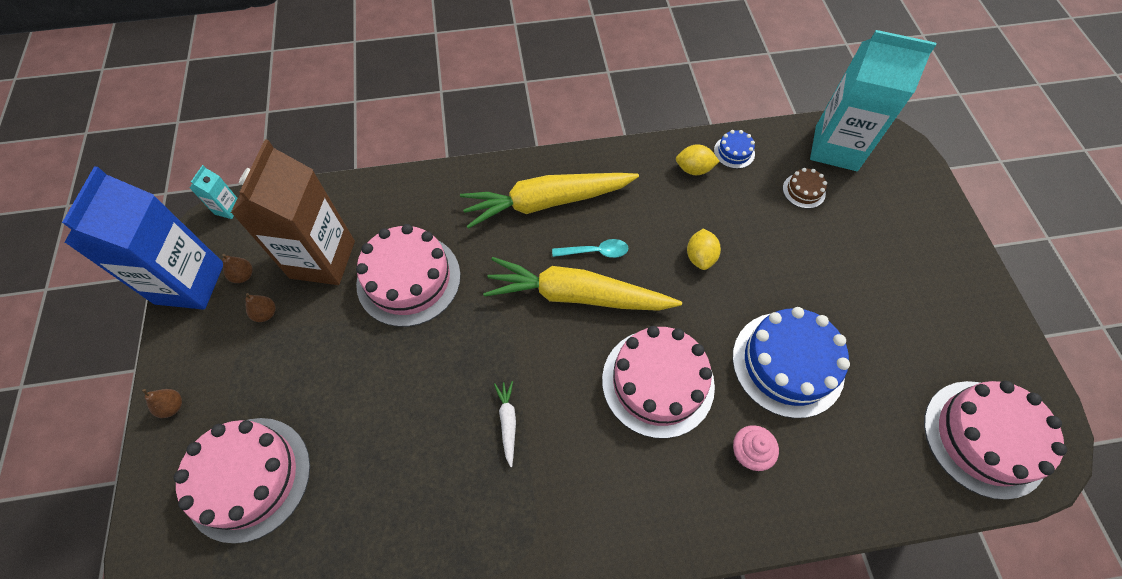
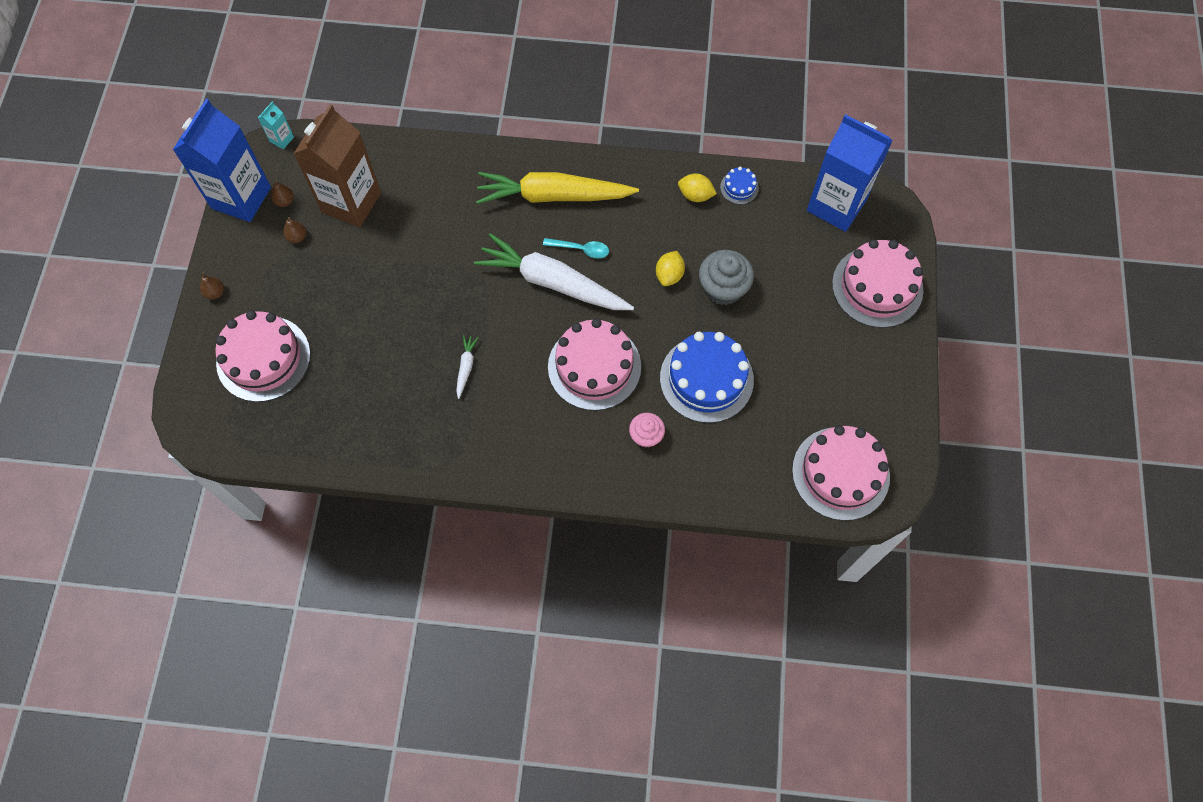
camera: 15 degrees right, 5 degrees up
(409, 279) = (418, 236): pink cake -> pink cake (877, 287)
(577, 295) = (553, 282): yellow carrot -> white carrot
(762, 257) = (723, 288): none -> grey cupcake
(803, 191) = (787, 238): brown cake -> none
(836, 148) = (836, 205): turquoise carton -> blue carton

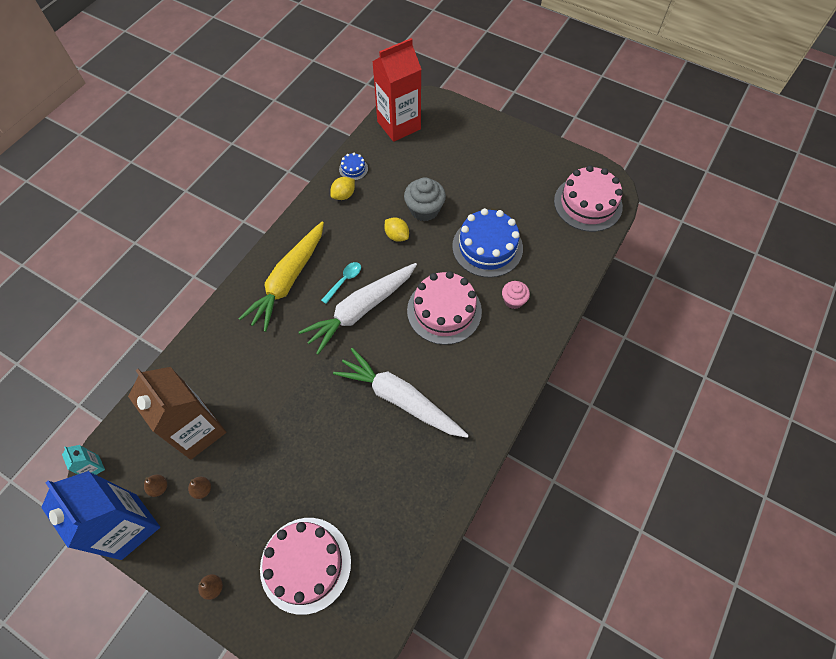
camera: 65 degrees left, 5 degrees down
(466, 367) = (400, 399): white carrot -> white carrot, size x2.49
(836, 205) = (399, 125): blue carton -> red carton
(877, 287) = (468, 130): pink cake -> none

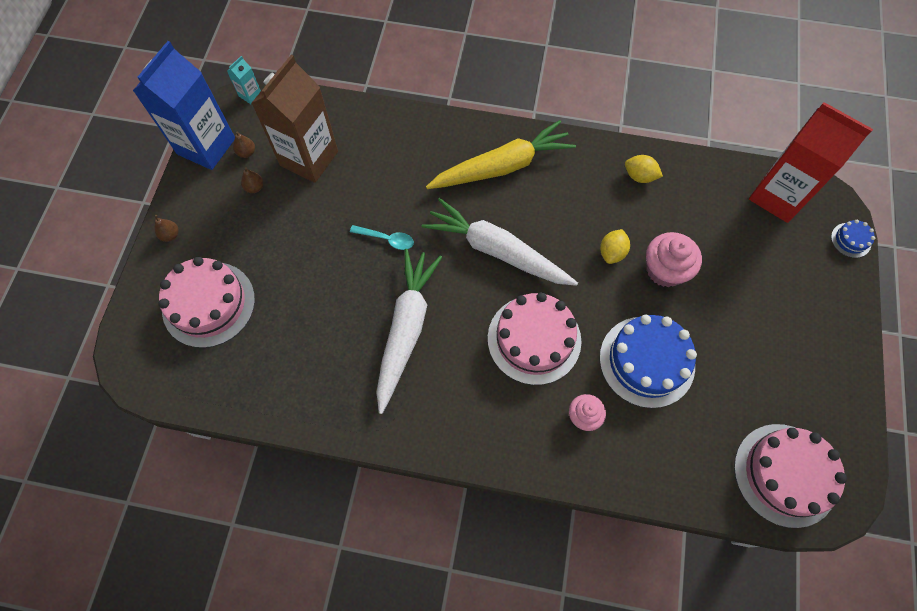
camera: 70 degrees right, 5 degrees up
(288, 280) = (502, 166): yellow carrot -> yellow carrot turned 150 degrees clockwise
(344, 281) = (526, 220): turquoise spoon -> turquoise spoon (386, 239)
(353, 169) = (682, 172): blue cake -> blue cake (850, 240)
(424, 209) = (665, 270): grey cupcake -> pink cupcake

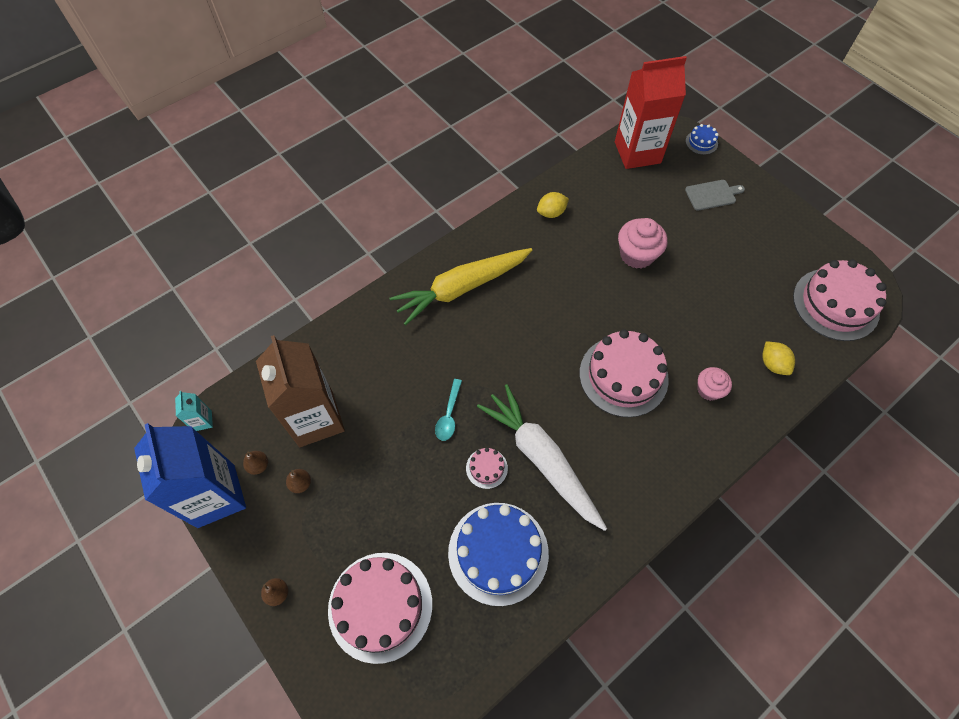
camera: 50 degrees left, 5 degrees down
(366, 296) = (486, 468): none -> pink cake
(386, 239) = (449, 415): turquoise spoon -> turquoise spoon turned 135 degrees clockwise
(497, 251) = (530, 345): white carrot -> none
(502, 166) = (461, 288): yellow carrot -> yellow carrot turned 135 degrees counterclockwise
(612, 252) = (596, 275): yellow lemon -> yellow lemon (772, 364)
(646, 361) = (697, 319): blue cake -> blue cake (498, 553)
(798, 288) = (712, 195): none -> grey cutting board

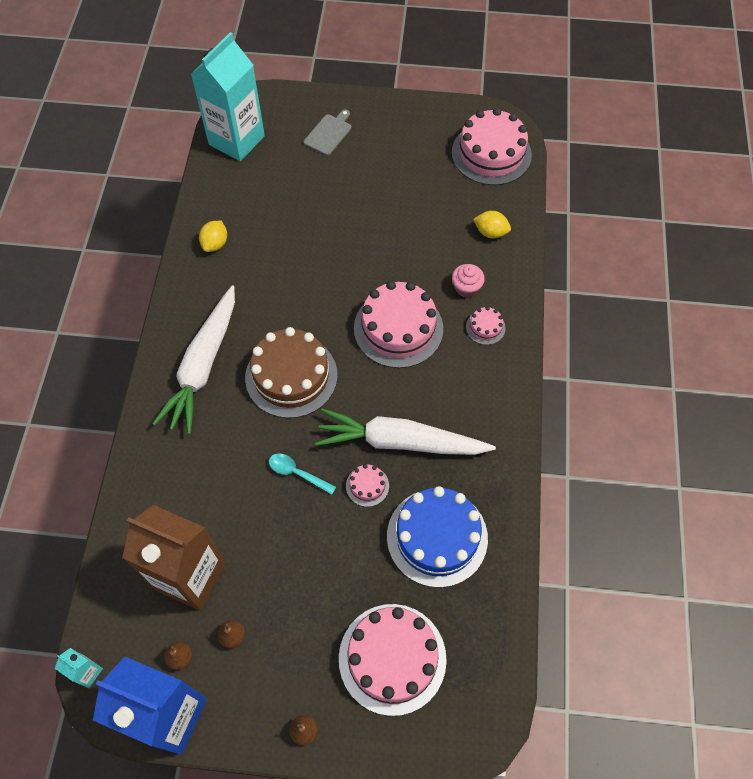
camera: 45 degrees left, 0 degrees up
(449, 415) = (297, 473): turquoise spoon -> turquoise spoon turned 150 degrees clockwise
(461, 288) = (203, 366): yellow carrot -> white carrot
(512, 344) = (291, 376): none -> brown cake
(637, 152) = (236, 140): red carton -> turquoise carton
(637, 255) = (317, 226): pink cupcake -> none
(694, 432) = (485, 327): none -> pink cake
(701, 142) = (280, 95): blue cake -> none

